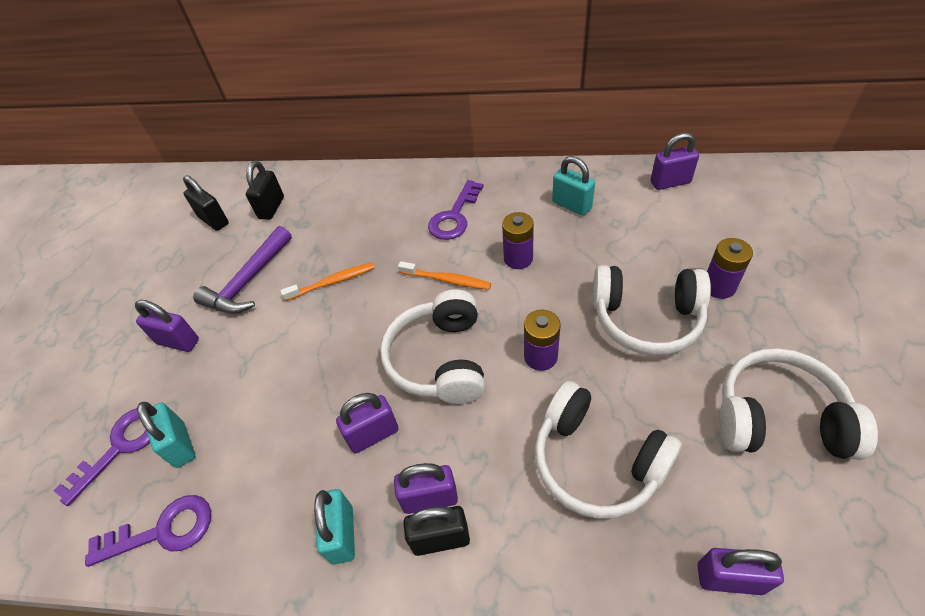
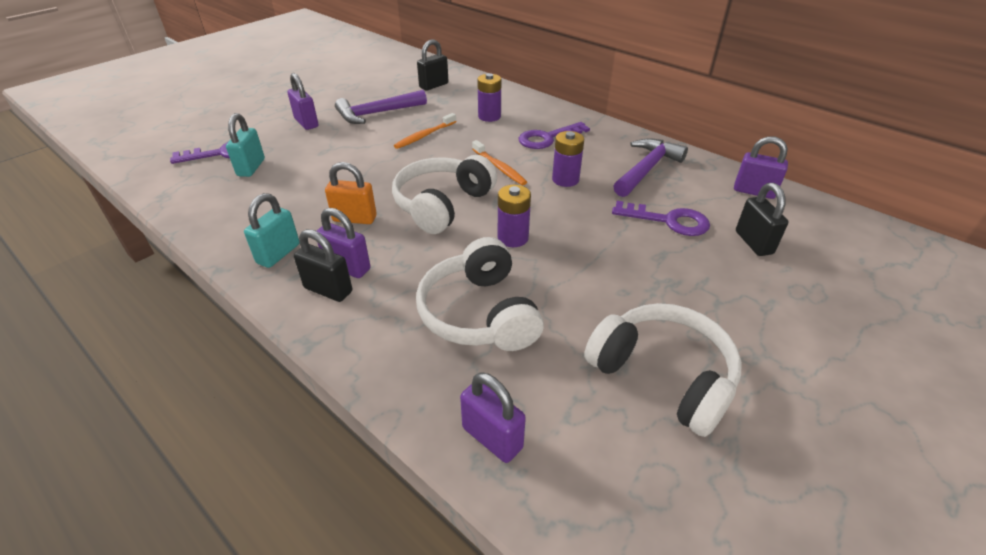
camera: 30 degrees right, 10 degrees down
(163, 531) = (197, 198): purple key -> purple key (668, 221)
(213, 220) = (393, 78): black padlock -> black padlock (753, 243)
(332, 282) = (424, 135): orange toothbrush -> orange toothbrush turned 120 degrees clockwise
(373, 434) = (354, 218): purple padlock -> orange padlock
(571, 205) = (647, 169): turquoise padlock -> purple hammer
(646, 318) = (624, 258): white headphones -> none
(719, 286) = (715, 271): purple battery -> purple battery (489, 116)

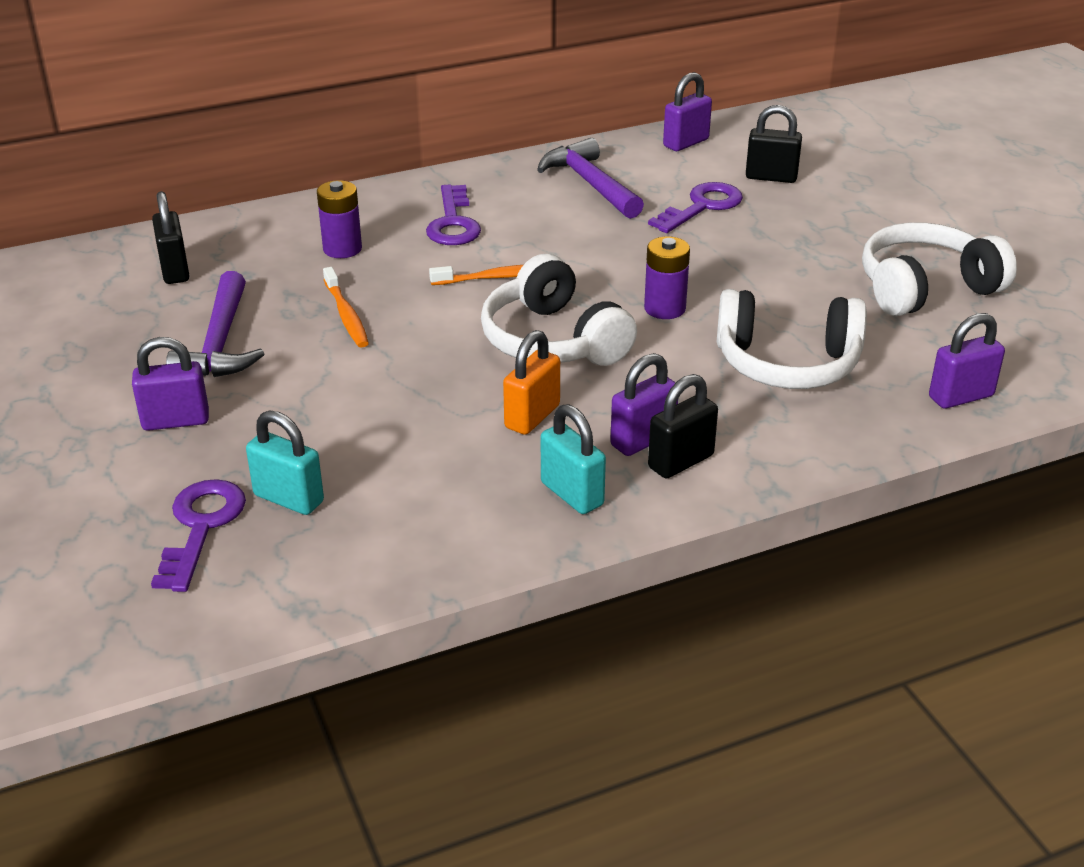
camera: 65 degrees left, 5 degrees down
(565, 179) = (568, 240): purple battery -> none

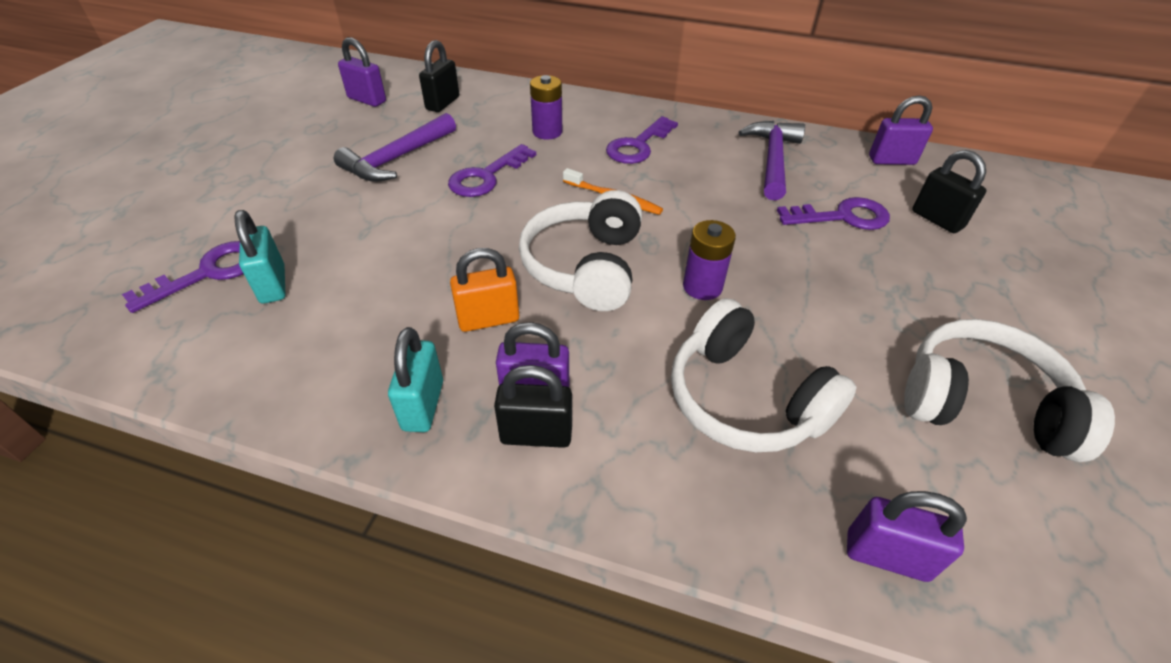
camera: 40 degrees right, 10 degrees up
(176, 421) = (304, 195): purple padlock -> purple padlock (367, 100)
(346, 315) = (487, 176): orange toothbrush -> purple key

